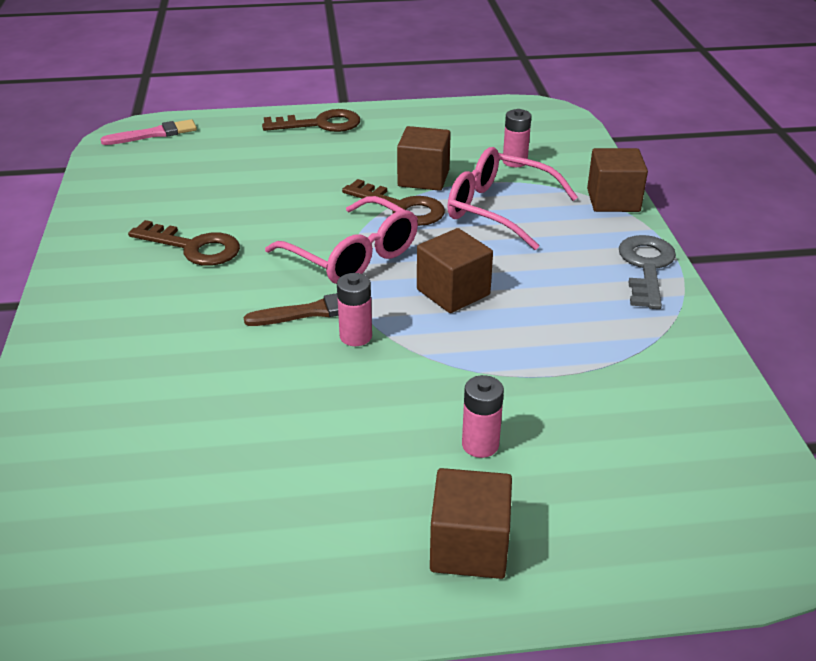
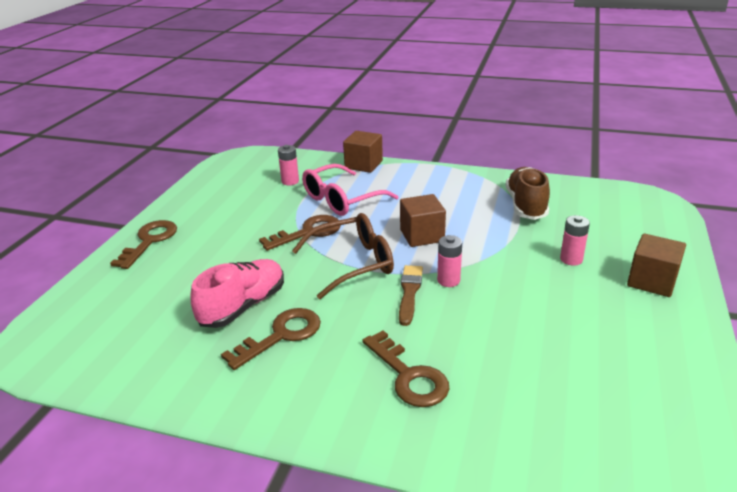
camera: 65 degrees left, 5 degrees down
(154, 134) = (54, 332): pink brush -> none
(154, 346) = (409, 376): none -> brown key
(233, 211) = (243, 306): none -> pink shoe
(353, 256) = (353, 263): pink glasses -> brown glasses
(423, 178) = (278, 216): brown cube -> none
(618, 373) = (526, 205): none -> brown shoe
(646, 267) = (437, 173): grey key -> none

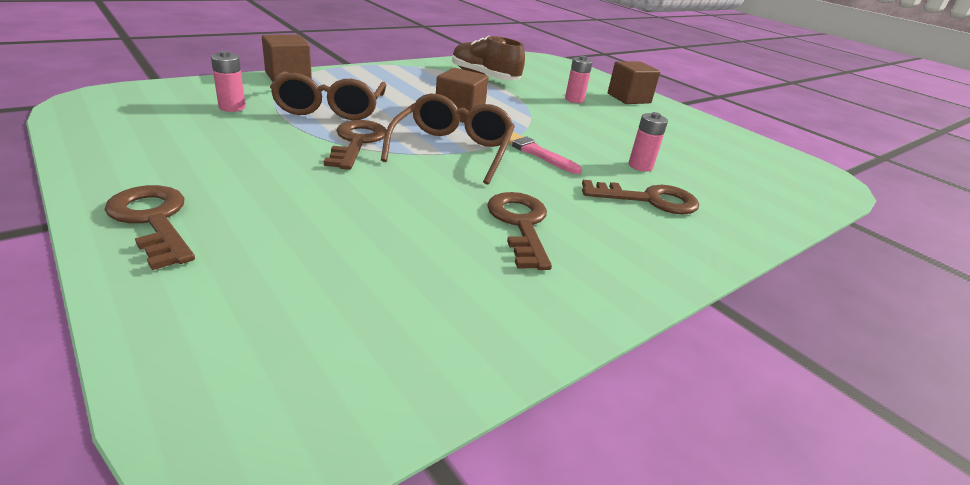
camera: 60 degrees left, 0 degrees up
(243, 306) = (435, 222): pink shoe -> none
(341, 200) = (330, 108): pink glasses -> brown glasses
(409, 292) = (535, 152): brown brush -> pink brush
(448, 280) = (541, 135): pink battery -> pink battery (640, 166)

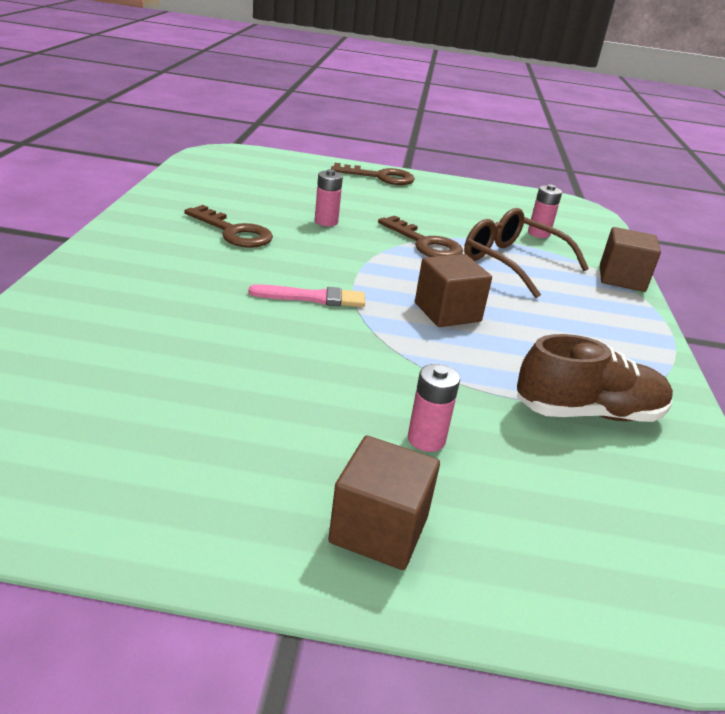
camera: 135 degrees right, 0 degrees up
(452, 150) = (367, 267): brown glasses -> none
(640, 166) = (203, 332): pink battery -> pink battery (326, 222)
(649, 200) = (162, 291): brown key -> none

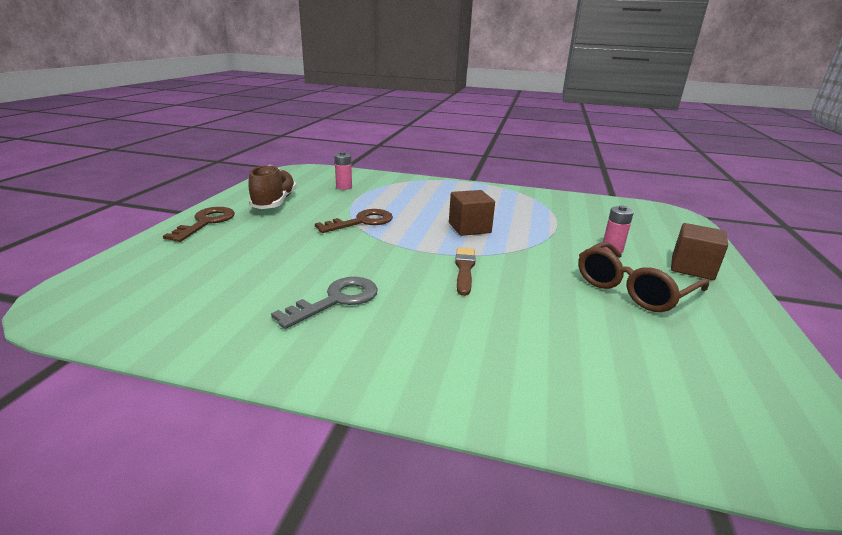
camera: 80 degrees left, 5 degrees down
(234, 232) = (336, 300): brown key -> grey key
(313, 298) = (464, 269): pink brush -> brown brush
(326, 222) = (314, 254): pink battery -> none
(512, 262) = (391, 201): brown glasses -> brown glasses (632, 289)
(588, 413) = (559, 211): brown shoe -> brown shoe (274, 202)
(621, 278) = (410, 179): brown cube -> none

